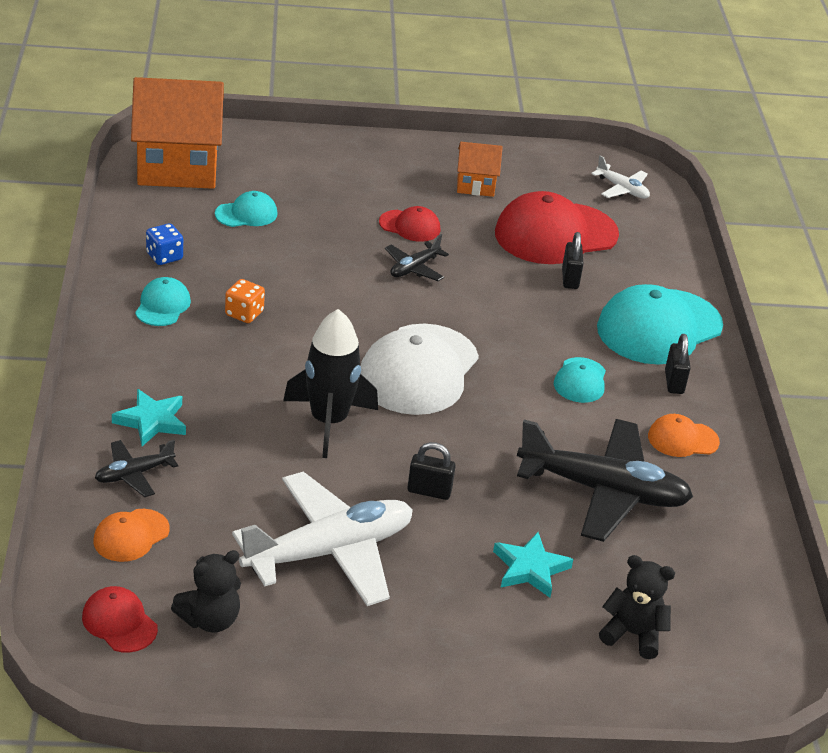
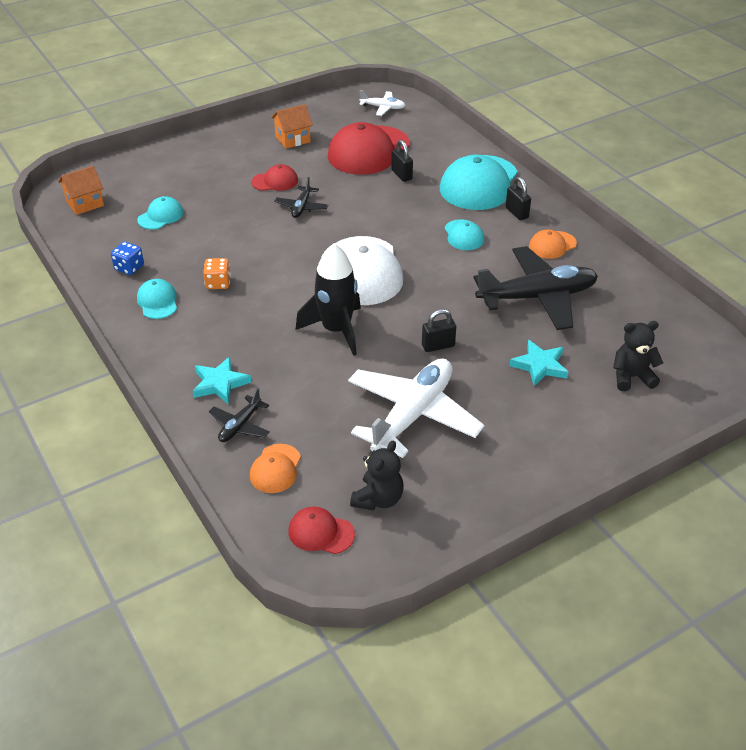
camera: 25 degrees left, 5 degrees up
(178, 167) = (85, 203): orange house -> orange house, size x0.49

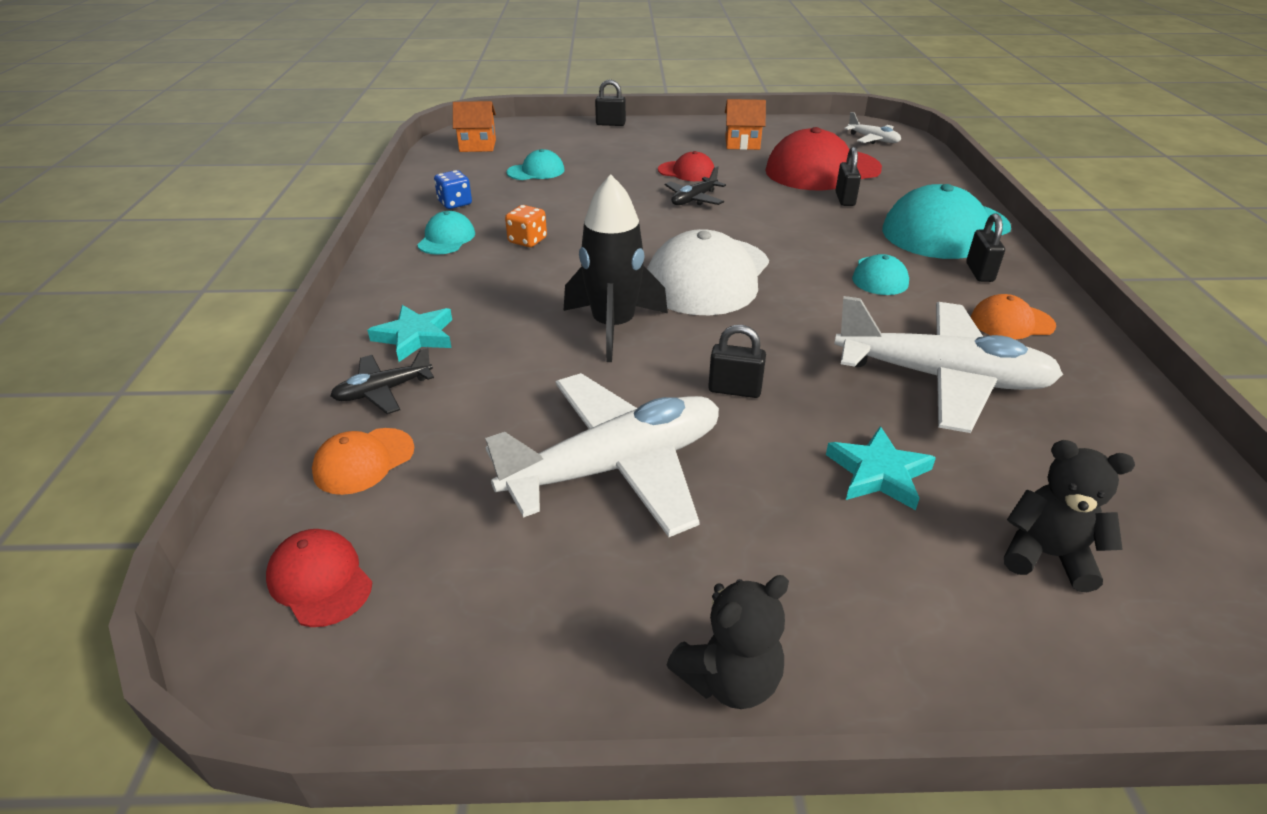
camera: 30 degrees right, 5 degrees down
(173, 146) = (610, 124): none -> black padlock
(378, 499) = (449, 568): black teddy bear -> black teddy bear (729, 679)
(537, 297) = (941, 378): black plane -> white plane

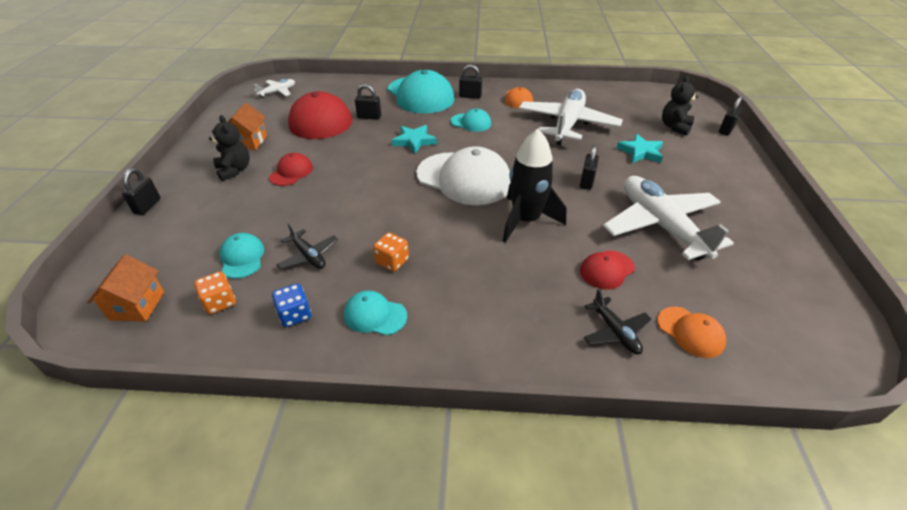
camera: 85 degrees left, 5 degrees up
(320, 580) = (790, 337): red cap -> red cap (607, 270)
(415, 337) = (543, 321): turquoise star -> turquoise star (414, 141)
(476, 172) = (220, 302): none -> orange dice
(694, 199) = (345, 173): black plane -> black plane (308, 256)
(729, 679) = (770, 203): black teddy bear -> black teddy bear (234, 170)
(1109, 679) = (726, 130): none -> black padlock

